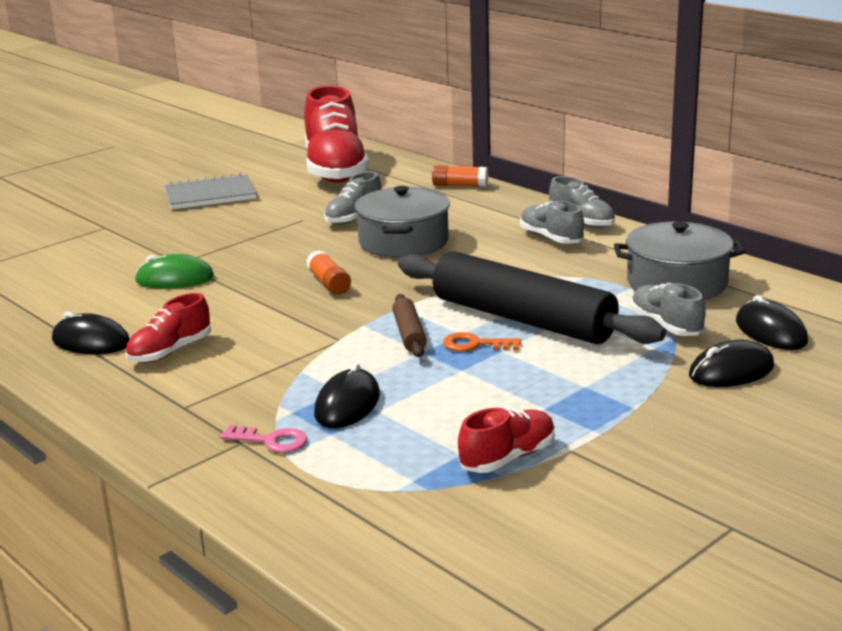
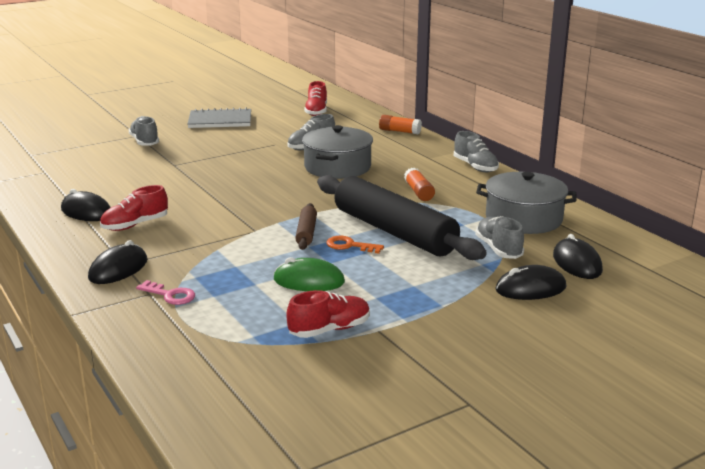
camera: 10 degrees right, 0 degrees up
(174, 279) = (165, 175): green mouse -> green mouse (309, 281)
(329, 283) = (269, 190): orange glue stick -> orange glue stick (419, 192)
(335, 170) = (316, 111): red shoe -> red shoe, size x0.49
(347, 404) = (236, 277): black mouse -> black mouse (118, 269)
(551, 238) = (446, 176): grey shoe -> grey shoe (145, 142)

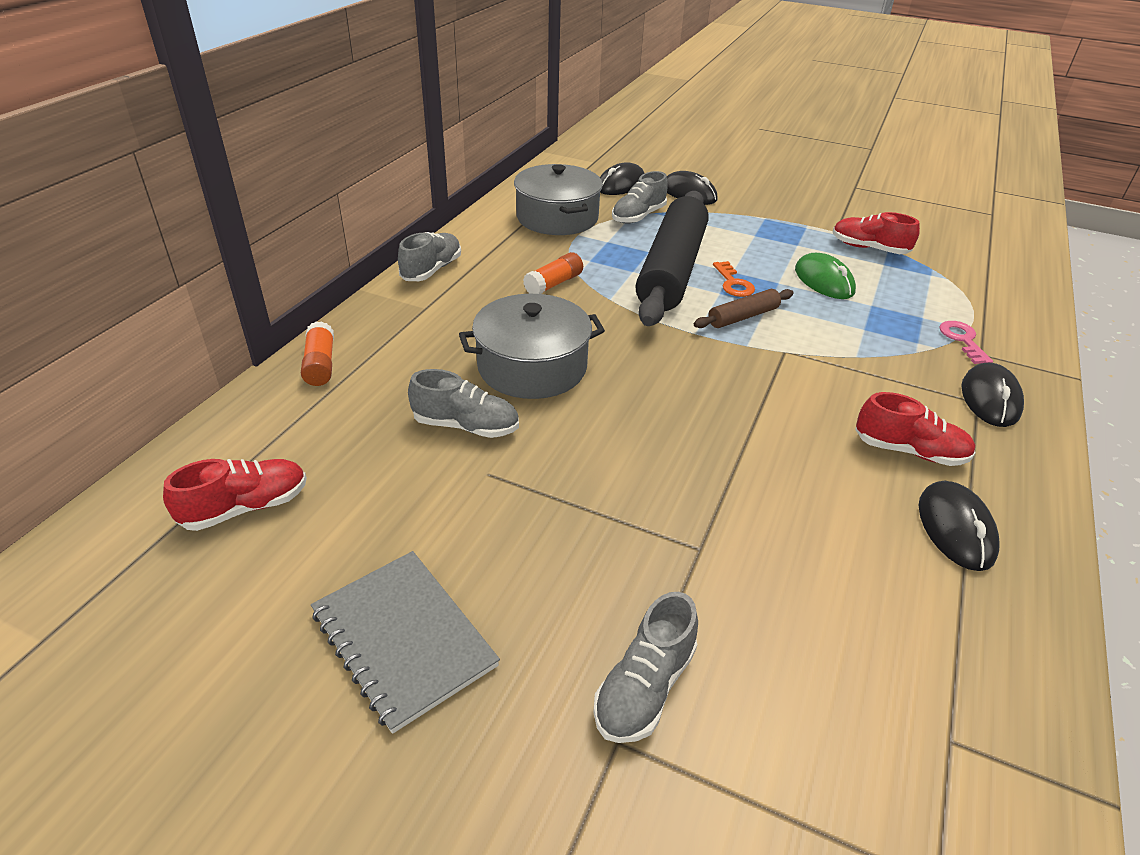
camera: 125 degrees left, 15 degrees up
(118, 269) = (990, 399): black mouse -> black mouse turned 75 degrees counterclockwise

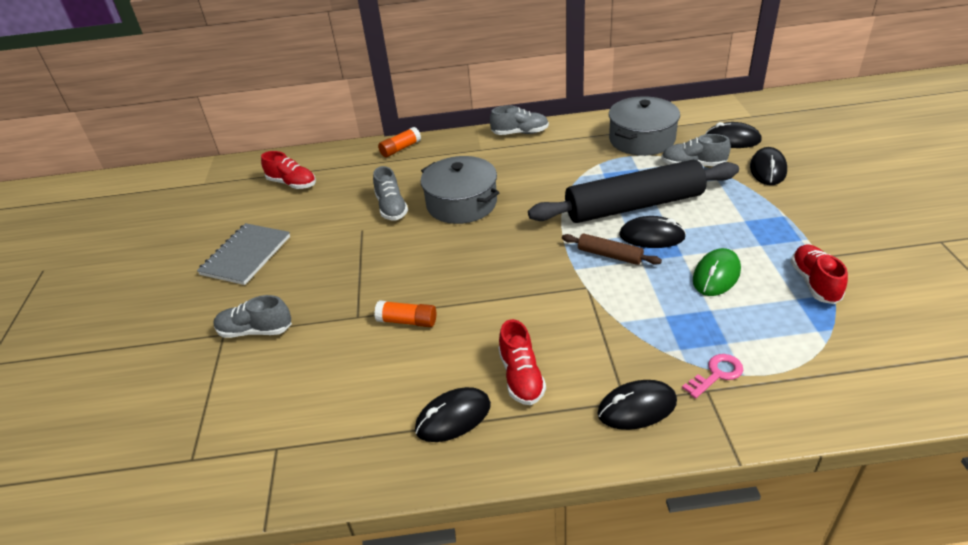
camera: 65 degrees right, 0 degrees up
(554, 284) = (556, 173): orange glue stick -> orange glue stick (407, 321)
(733, 283) = (652, 236): orange key -> black mouse

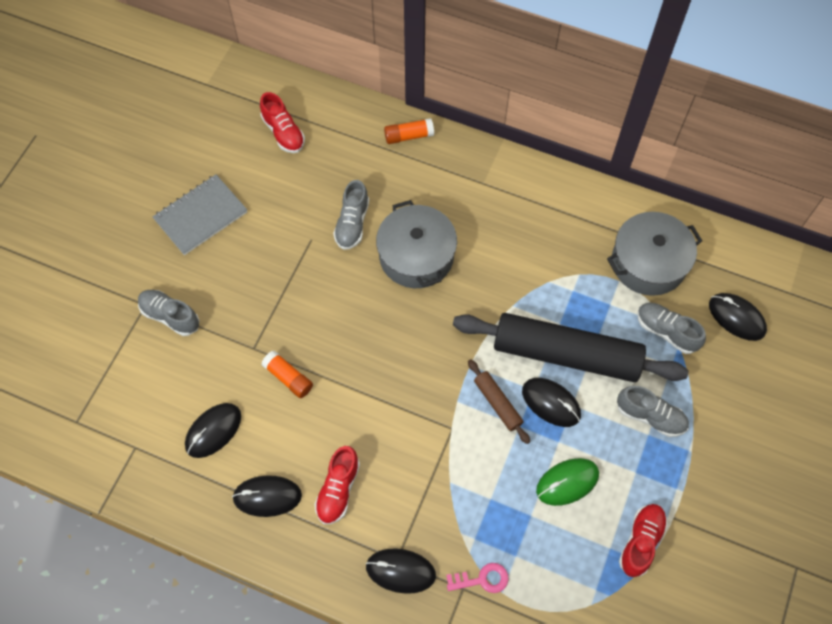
camera: 25 degrees right, 25 degrees up
(520, 133) = (538, 179): grey shoe -> grey shoe (650, 416)
(768, 169) = (731, 382): black mouse -> black mouse (213, 431)

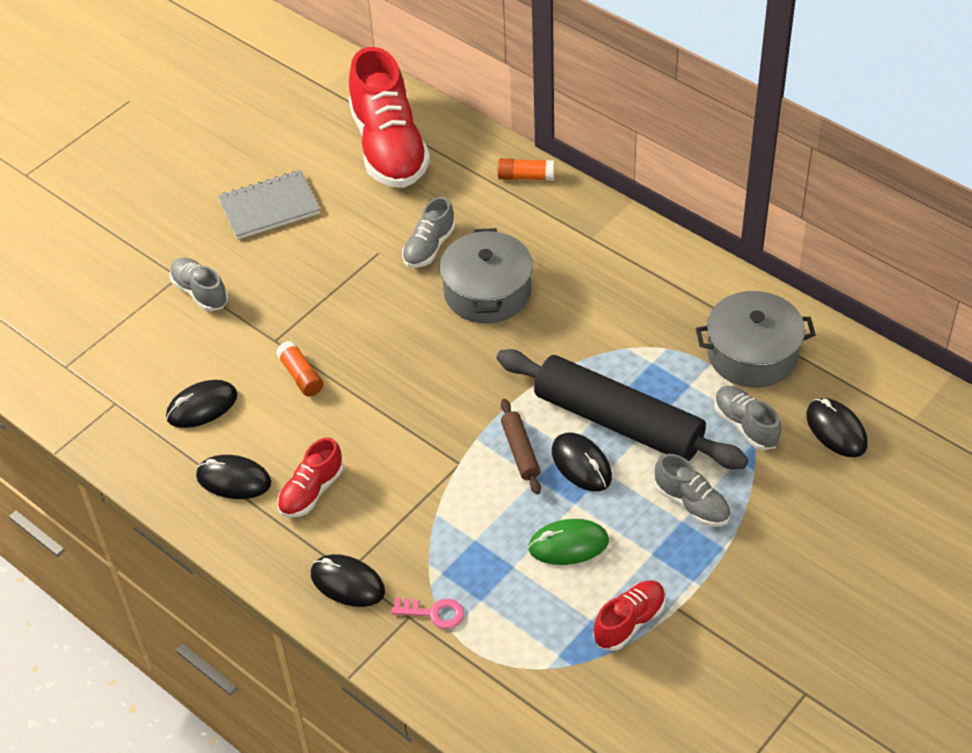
camera: 20 degrees right, 15 degrees down
(283, 133) = (389, 147): red shoe -> red shoe, size x2.04

